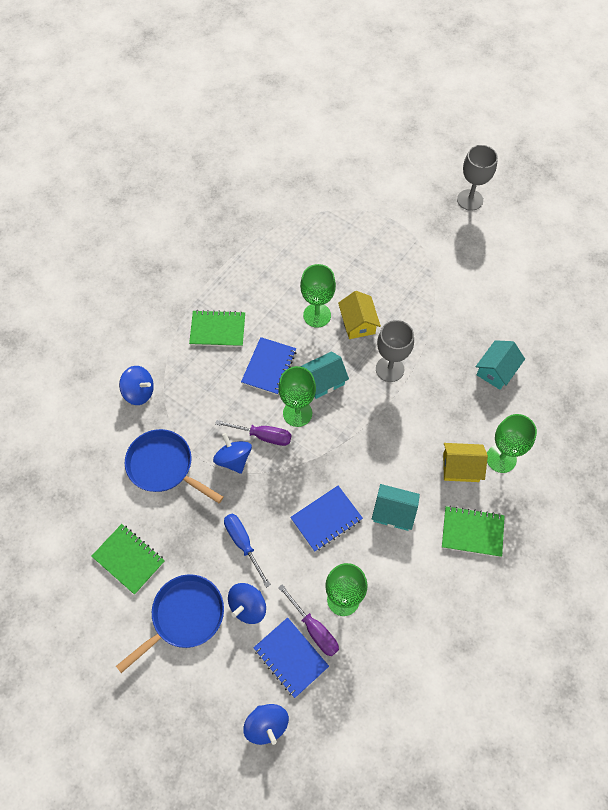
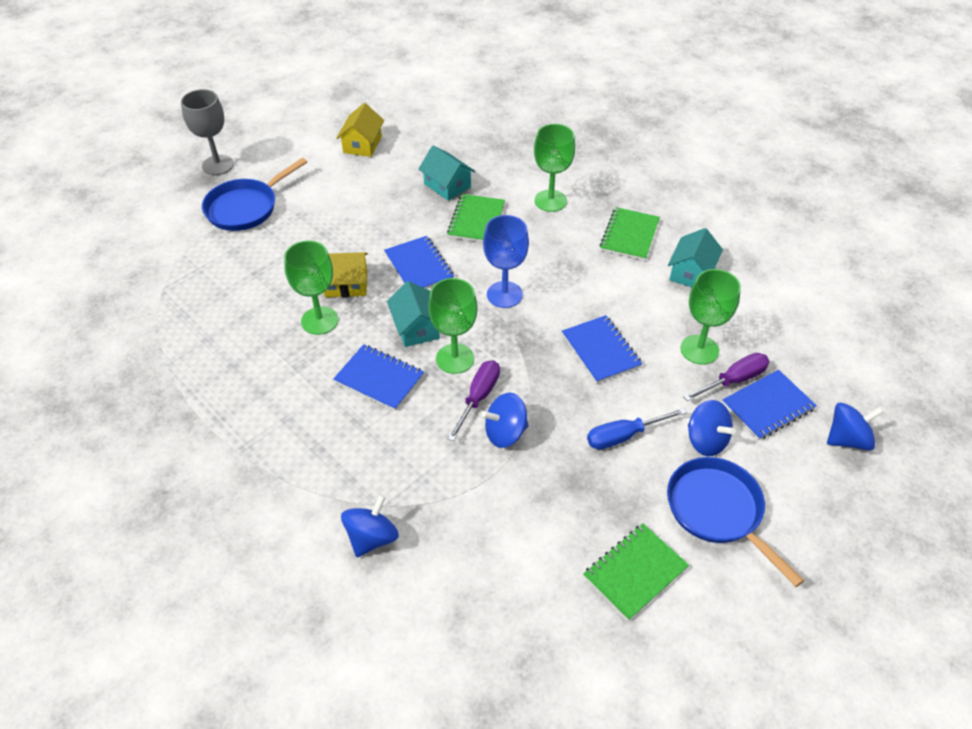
camera: 80 degrees left, 15 degrees down
(164, 466) = (500, 516): blue pan -> blue pan (245, 207)
(217, 330) = (301, 429): green notebook -> green notebook (476, 220)
(373, 437) = (504, 294): none -> blue goblet
(389, 369) = (419, 266): grey goblet -> blue notebook
(393, 512) = (599, 291): turquoise house -> turquoise house (691, 272)
(460, 467) = (555, 231): yellow house -> yellow house (362, 144)

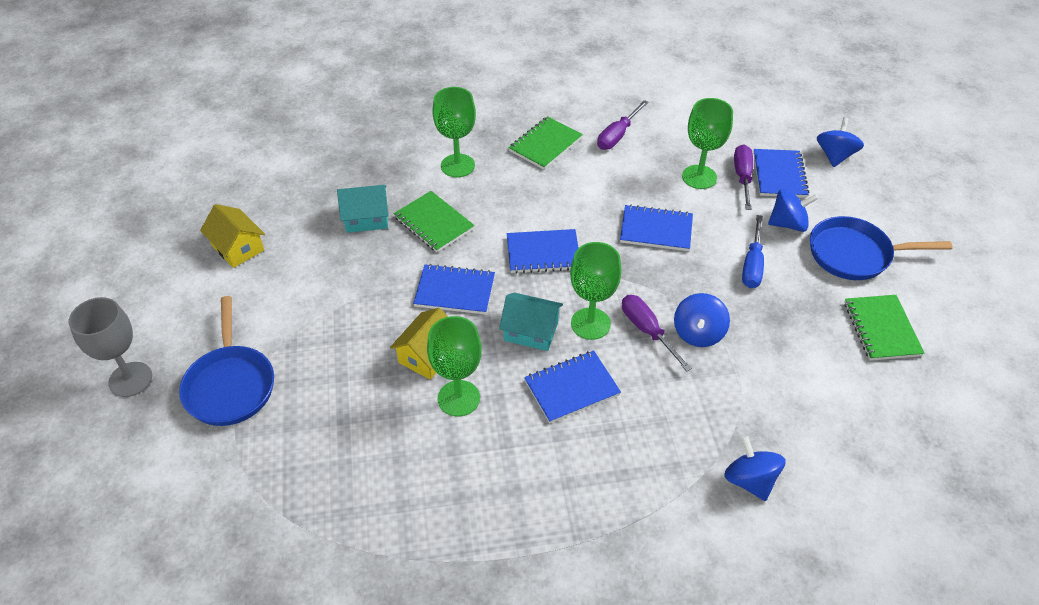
camera: 55 degrees left, 0 degrees up
(504, 294) = (543, 253): blue goblet -> blue notebook
(629, 235) = (545, 144): green notebook -> green notebook turned 75 degrees clockwise
(691, 272) = (617, 136): turquoise house -> purple screwdriver

